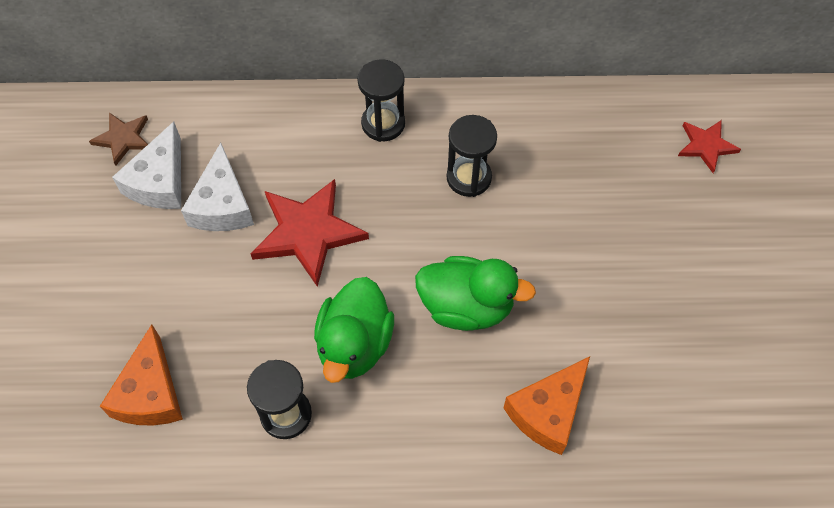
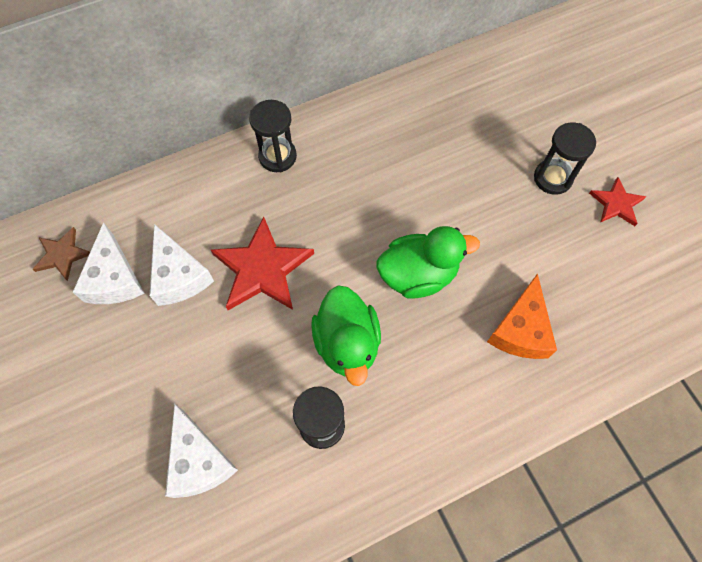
camera: 25 degrees left, 5 degrees up
(150, 393) = (199, 461): orange cheese -> white cheese
(469, 178) = (367, 173): black hourglass -> black hourglass (552, 178)
(706, 146) = (527, 80): red star -> red star (616, 204)

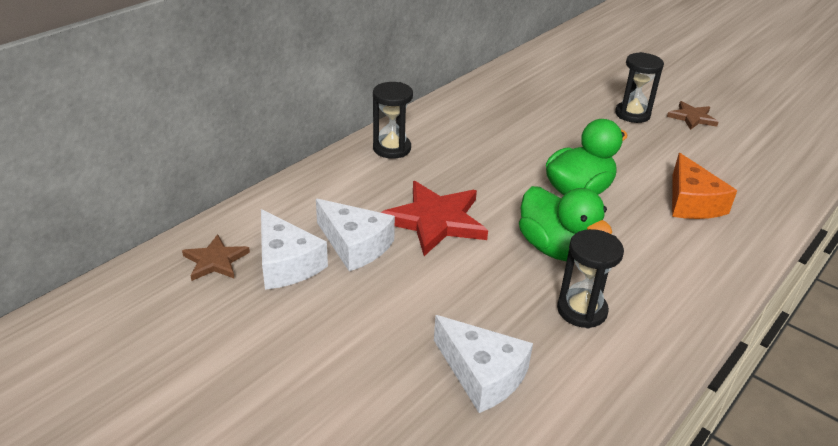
camera: 25 degrees left, 30 degrees down
(616, 204) = (692, 118): red star -> brown star

